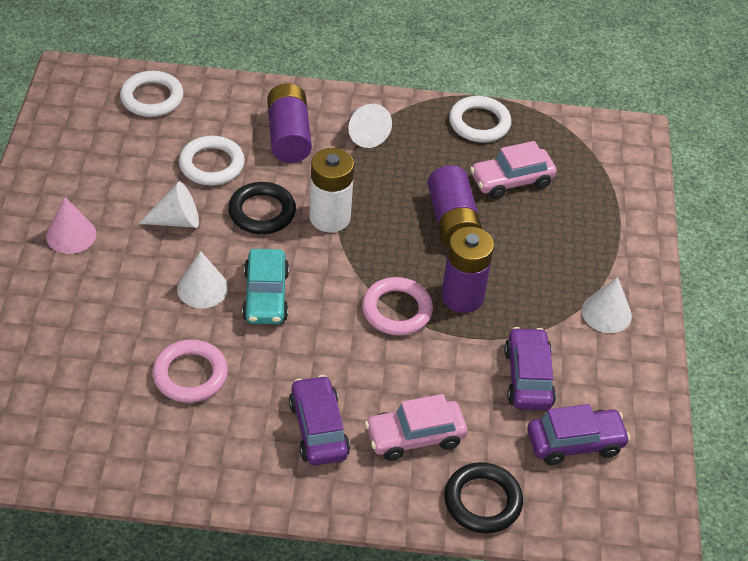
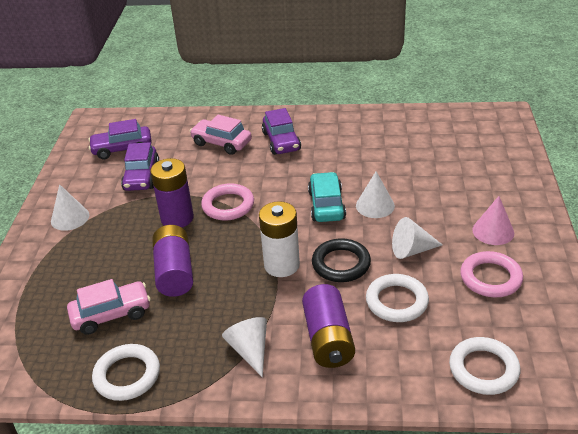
camera: 175 degrees left, 10 degrees down
(190, 375) = (368, 158): pink ring -> pink ring (490, 278)
(415, 437) = (221, 143): pink car -> pink car turned 135 degrees counterclockwise
(482, 501) = (185, 121): black ring -> none

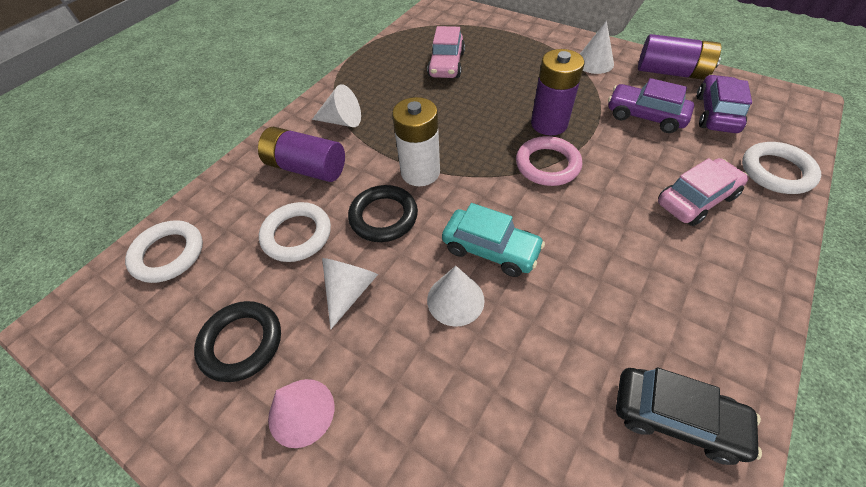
camera: 120 degrees right, 15 degrees up
(127, 375) = (380, 62): white ring -> white ring (776, 171)
(175, 272) = (468, 104): purple battery -> purple battery (671, 72)
(281, 141) = (674, 265): purple car -> none
(371, 127) = (675, 417): none -> black car
(490, 278) = (241, 343): pink ring -> black ring

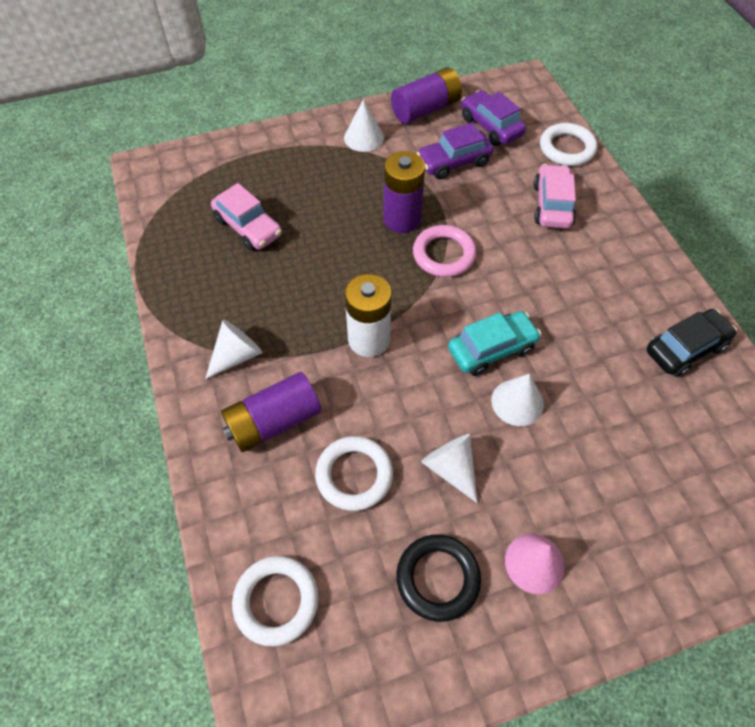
camera: 55 degrees left, 5 degrees up
(383, 217) = (394, 397): black ring -> none

